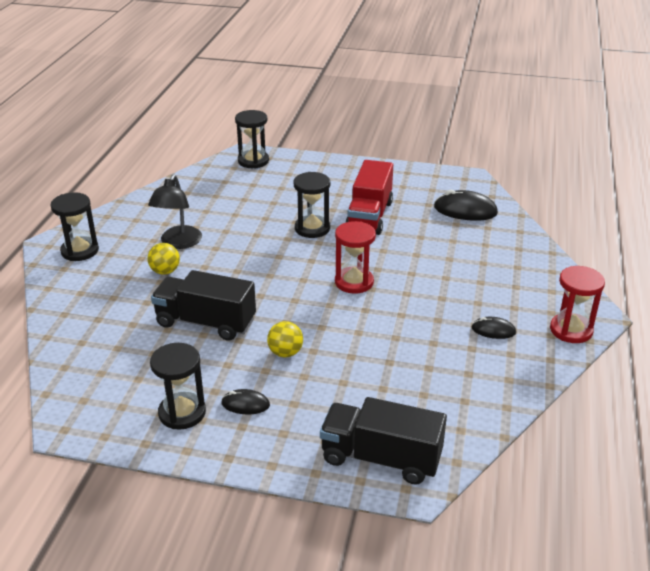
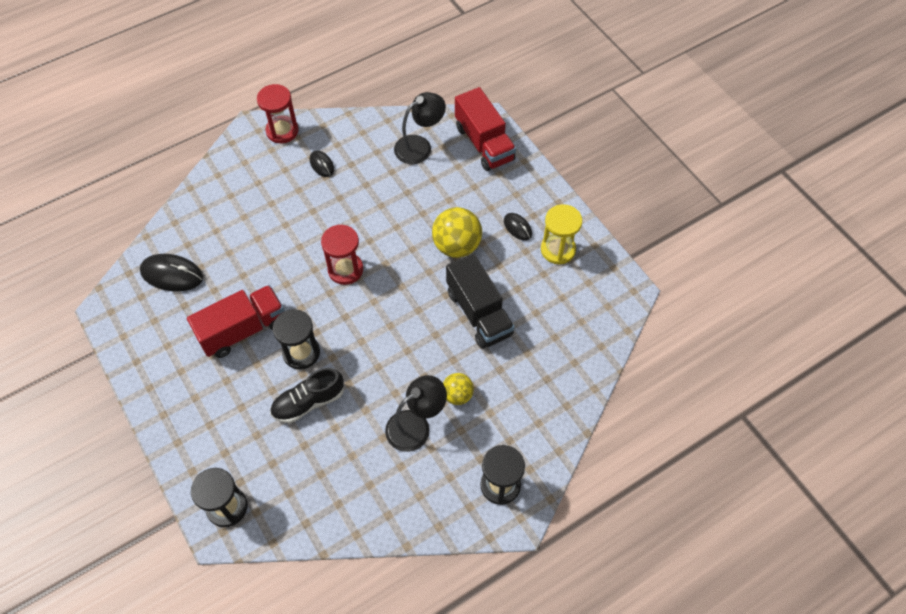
camera: 135 degrees left, 25 degrees up
(182, 413) = (558, 249): black hourglass -> yellow hourglass
(270, 214) = (308, 402): none -> black shoe
(285, 353) = (457, 246): yellow ball -> yellow ball, size x1.71
(381, 458) = (484, 143): black truck -> red truck
(439, 406) = (419, 146): none -> black lamp
(465, 210) = (172, 274): black mouse -> black mouse turned 45 degrees counterclockwise

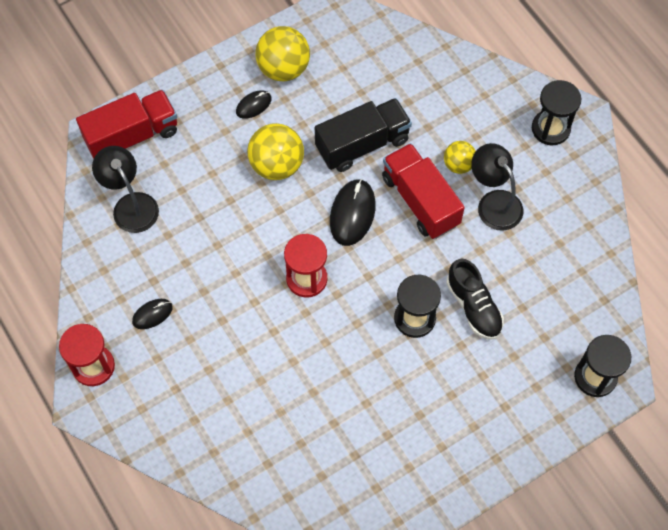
camera: 90 degrees left, 5 degrees up
(172, 274) = (311, 476): black mouse -> black mouse (352, 213)
(243, 330) = (387, 384): red truck -> red truck (420, 201)
(558, 249) = (283, 69): yellow hourglass -> yellow ball

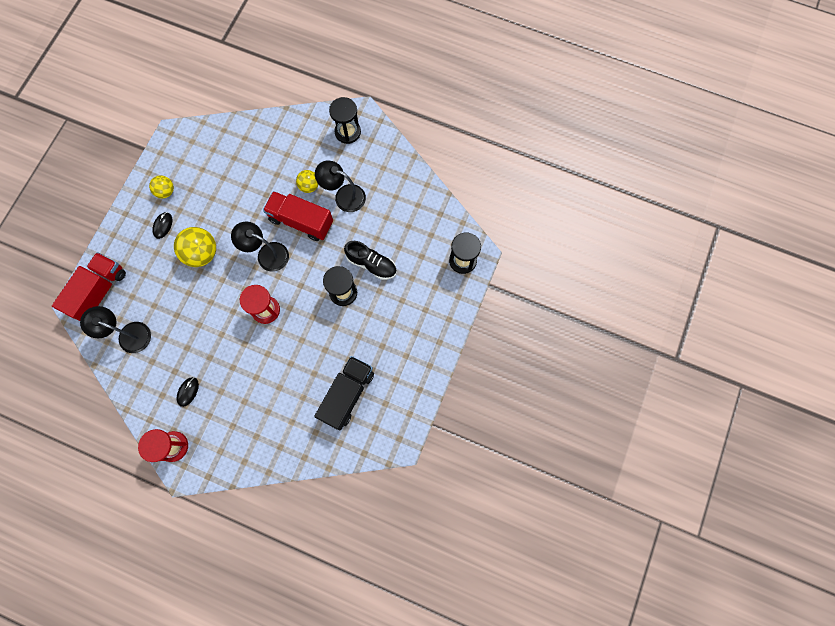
camera: 35 degrees left, 10 degrees up
(283, 69) = (166, 191): yellow ball -> yellow ball, size x0.59
(352, 213) = (267, 254): black mouse -> black lamp
(362, 144) = (245, 209): black truck -> black truck (347, 394)

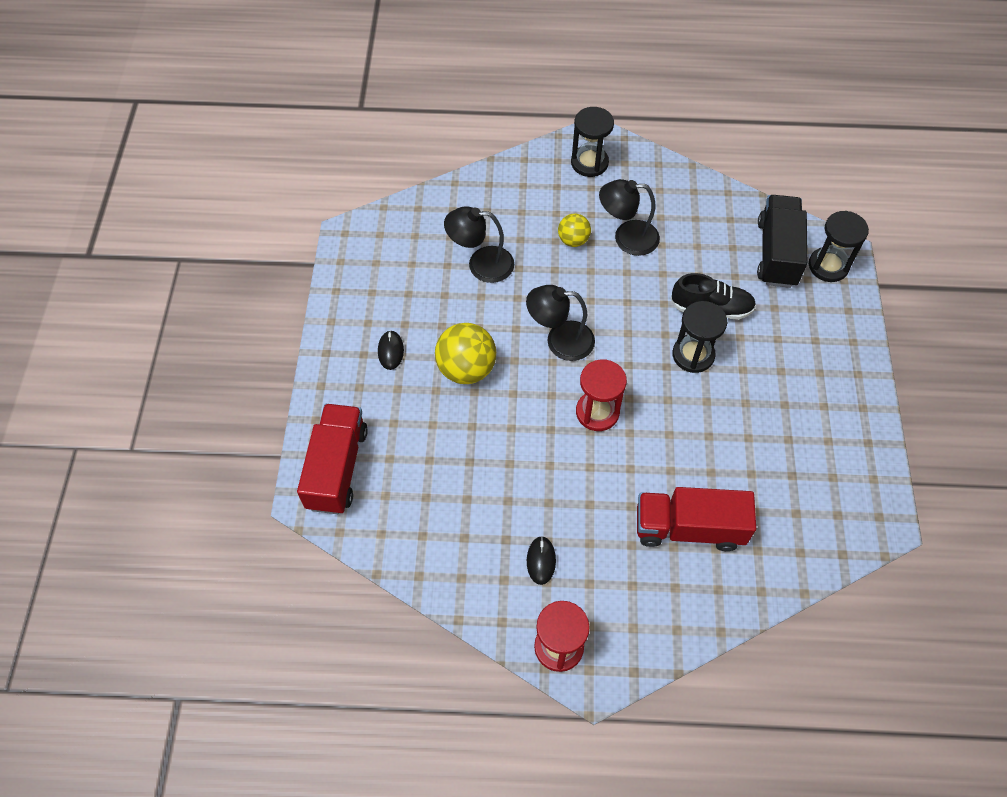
camera: 20 degrees left, 15 degrees down
(128, 334) = (410, 512): black lamp -> black lamp (481, 264)
(166, 191) = (373, 307): yellow ball -> none
(301, 221) = (586, 285): red truck -> red truck (689, 528)
(347, 394) = (774, 484): black truck -> black truck (776, 253)

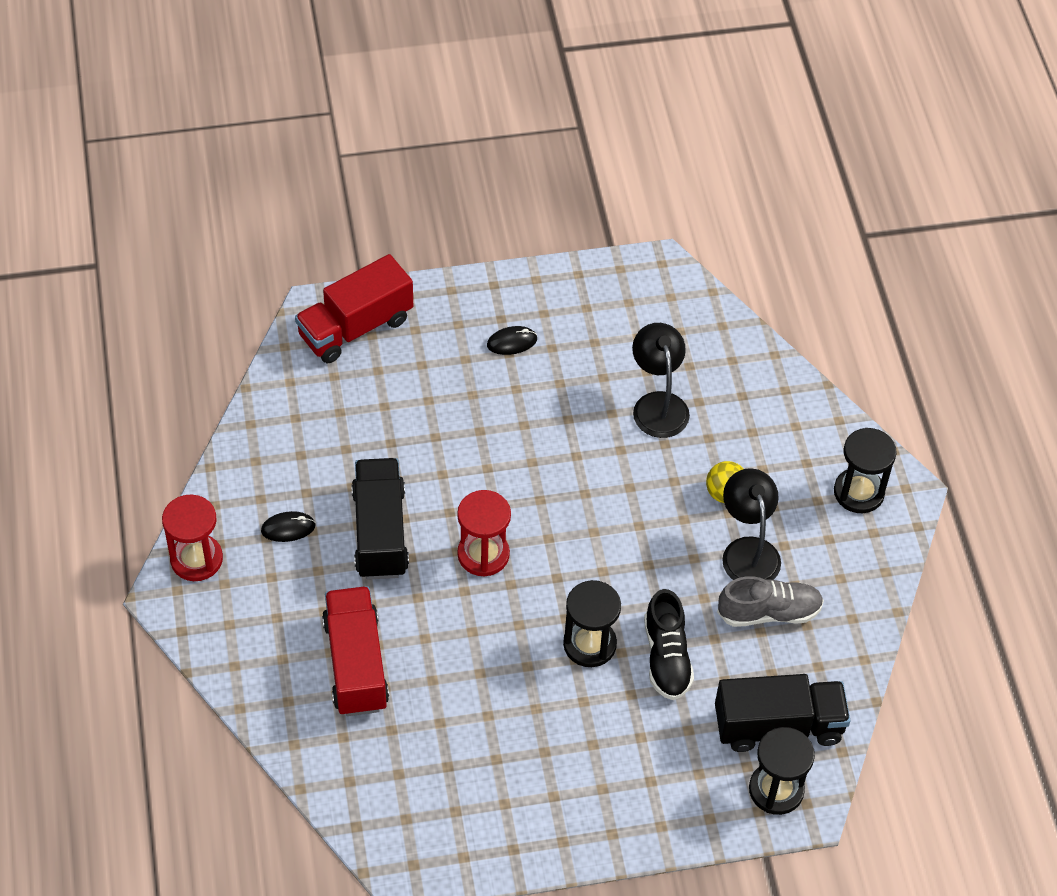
camera: 75 degrees right, 5 degrees down
(337, 468) = (355, 327): red truck -> red truck turned 150 degrees clockwise
(466, 369) = (507, 417): yellow ball -> none
(560, 340) = (571, 502): black lamp -> none
(560, 486) = (380, 532): none -> black truck
(681, 237) = (769, 612): none -> grey shoe

